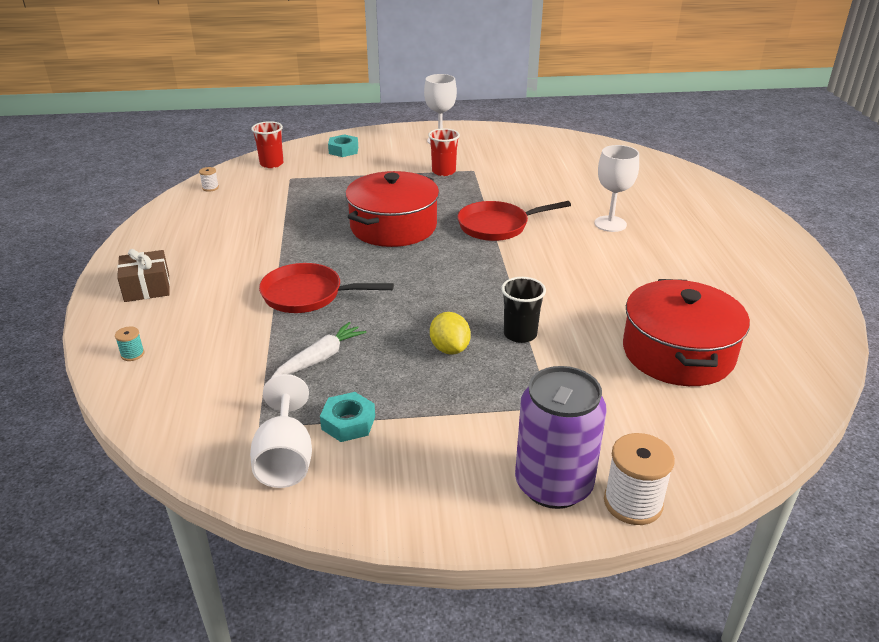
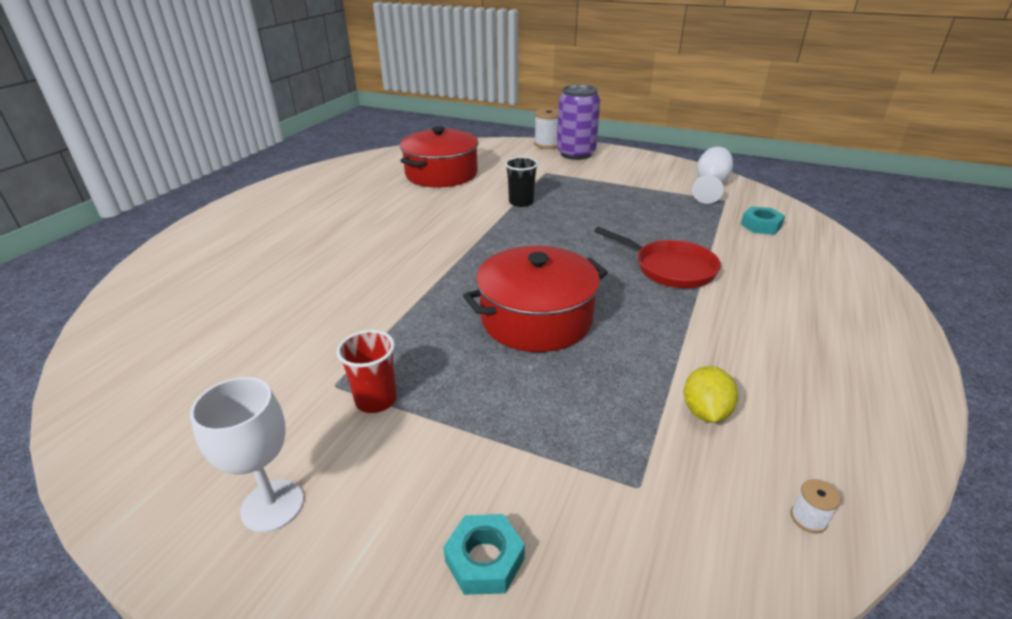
camera: 150 degrees left, 0 degrees up
(132, 354) = (836, 260): turquoise spool -> none
(147, 287) = (851, 322): brown gift -> none
(271, 164) = (667, 569): red cup -> none
(320, 358) = (674, 222): white carrot -> none
(348, 423) = (667, 191): turquoise nut -> turquoise nut (761, 225)
(449, 349) = (577, 206): yellow lemon -> yellow lemon (705, 412)
(497, 226) = (426, 284): red pan -> none
(610, 224) = (324, 255): white goblet -> none

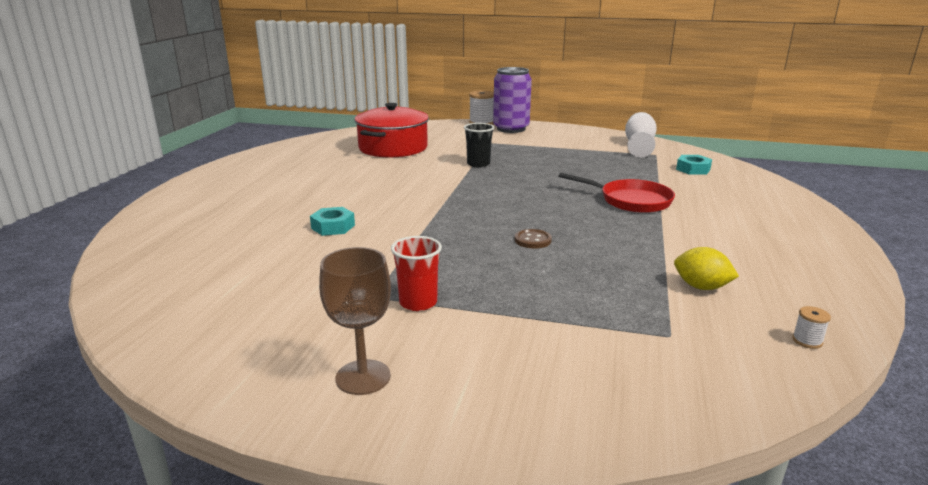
camera: 10 degrees left, 10 degrees down
(272, 505) = (363, 377): white goblet -> brown goblet
(484, 560) = (567, 390): turquoise nut -> turquoise nut (333, 227)
(536, 319) = (532, 240): red pot -> brown button
(705, 412) = (701, 287): yellow lemon -> yellow lemon turned 60 degrees counterclockwise

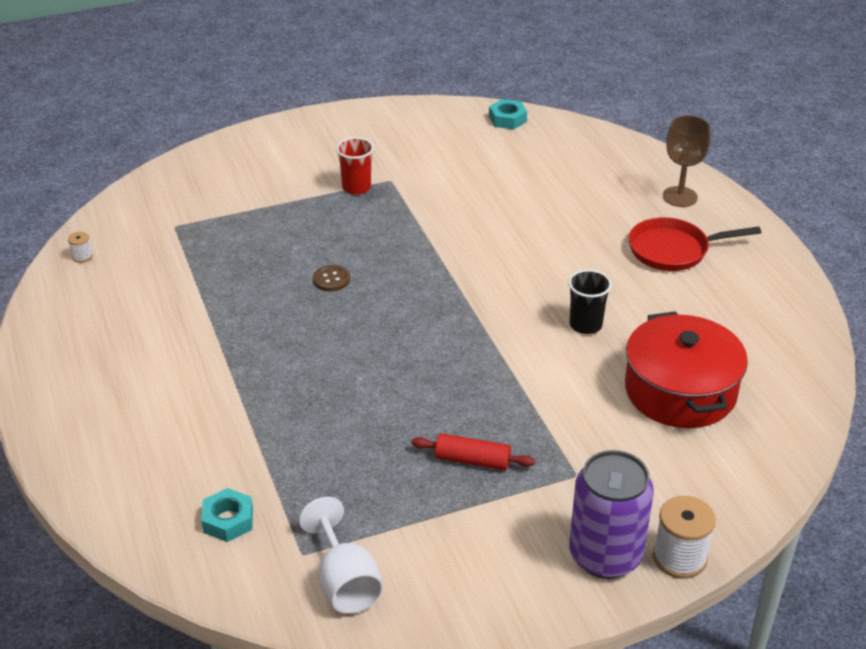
camera: 145 degrees right, 15 degrees up
(333, 227) = (516, 225): turquoise nut -> turquoise nut (507, 119)
(363, 377) = (333, 138): brown goblet -> brown goblet (680, 197)
(478, 164) = (520, 398): black cup -> black cup (585, 325)
(535, 156) = (472, 460): none -> red rolling pin
(631, 201) = (276, 389): red pan -> red pan (673, 250)
(701, 287) = (163, 279): yellow lemon -> none

